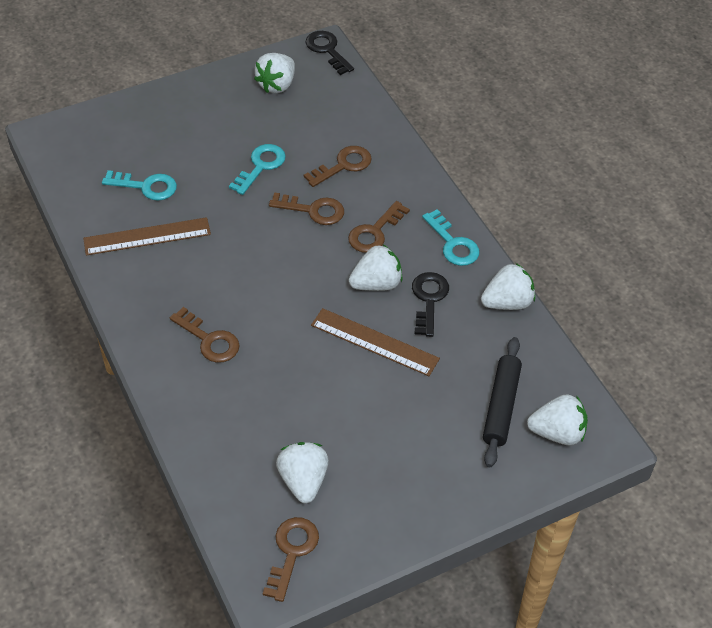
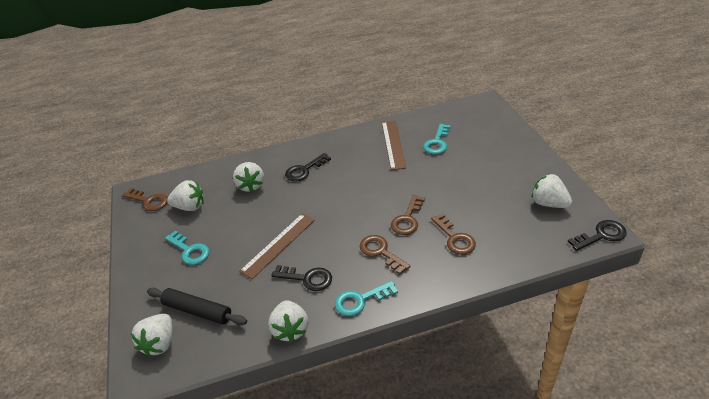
camera: 105 degrees right, 10 degrees down
(209, 340) = (304, 170): brown key -> black key
(261, 166) = (455, 193): turquoise key -> turquoise key (189, 250)
(376, 284) = (329, 249): white strawberry -> white strawberry (251, 185)

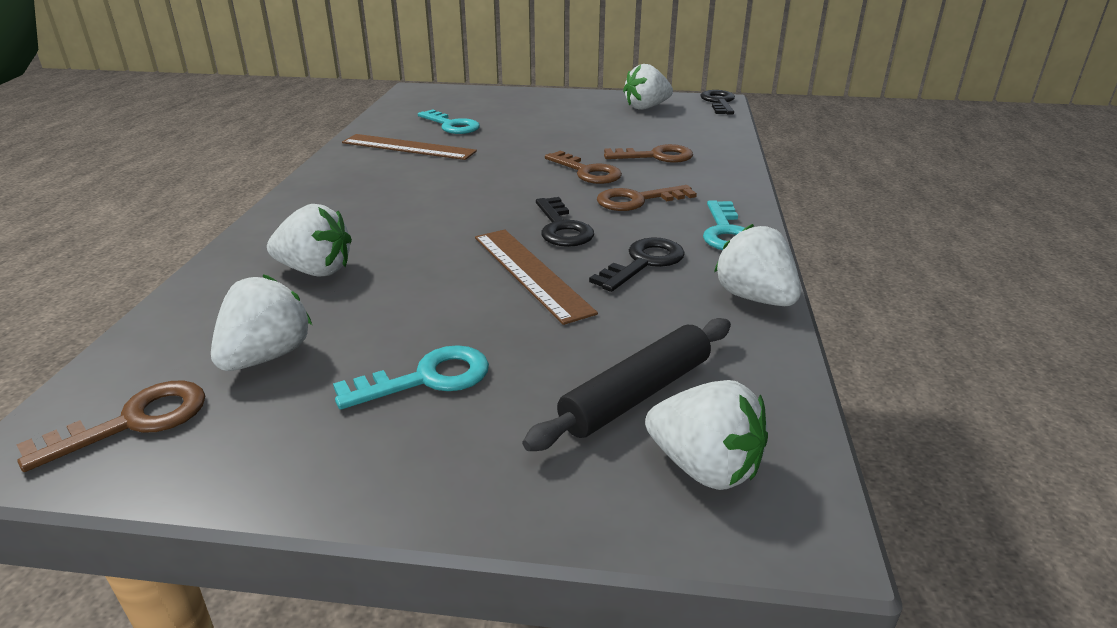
camera: 70 degrees left, 10 degrees down
(290, 329) = (754, 298): white strawberry -> white strawberry turned 135 degrees counterclockwise
(304, 170) = (357, 215): black key -> black key (562, 228)

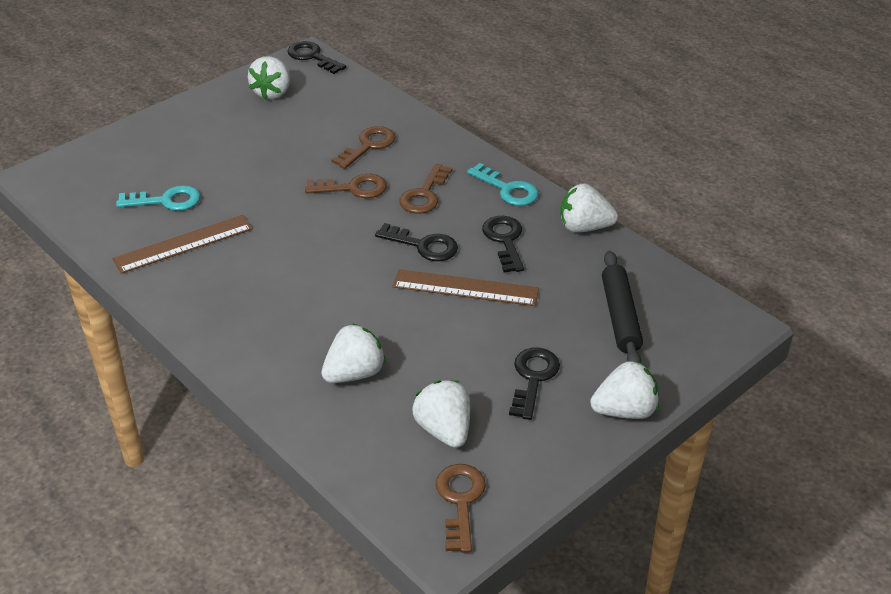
camera: 50 degrees left, 10 degrees up
(427, 379) = (533, 378): turquoise key -> black key
(704, 467) = (687, 327): white strawberry -> white strawberry (624, 411)

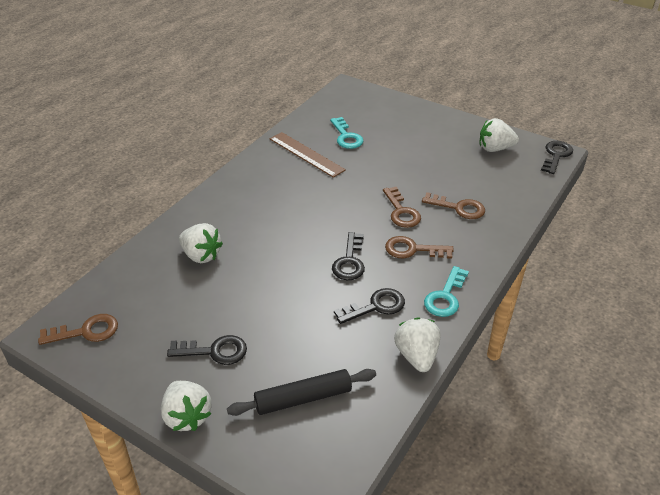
camera: 75 degrees right, 0 degrees up
(444, 430) = (152, 311): white strawberry -> none
(465, 288) = (308, 294): brown ruler -> none

